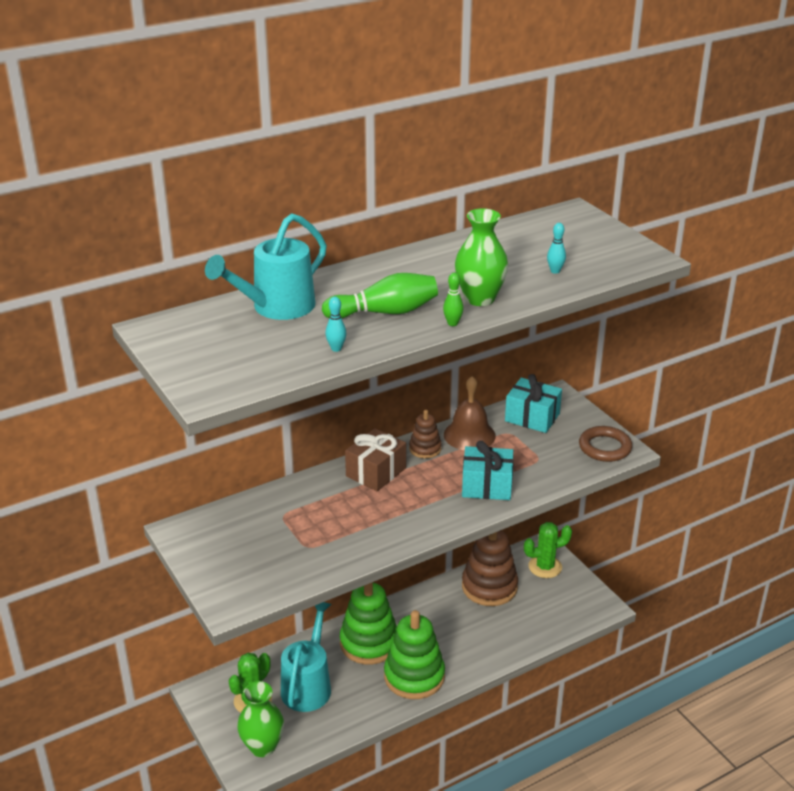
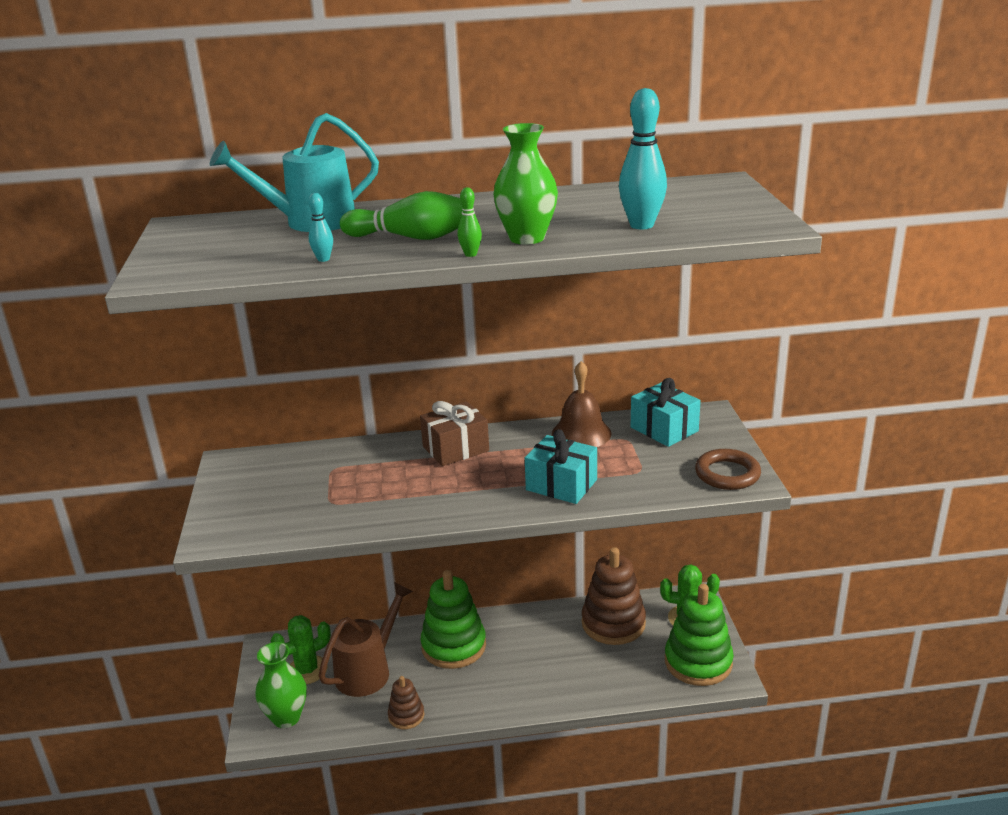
camera: 25 degrees right, 5 degrees down
(308, 685) = (369, 670): turquoise watering can -> brown watering can
(414, 676) = (478, 692): green stacking toy -> green stacking toy (698, 662)
(425, 449) = (524, 437): brown stacking toy -> brown stacking toy (406, 716)
(555, 271) = (641, 225): turquoise bowling pin -> turquoise bowling pin, size x2.05

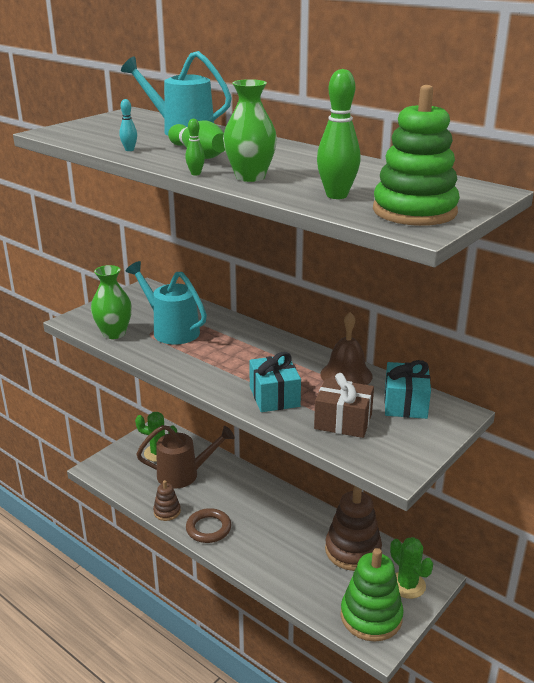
camera: 45 degrees right, 0 degrees up
(286, 717) = (117, 469): green vase -> green vase (114, 333)
(347, 486) = (171, 330): none -> turquoise watering can
(454, 646) = (243, 494): green stacking toy -> green stacking toy (414, 211)
(455, 449) = (258, 342): brown gift -> brown gift (343, 421)
(641, 225) = (336, 195): turquoise bowling pin -> green bowling pin
(727, 474) = (390, 456): brown ring -> brown ring (208, 528)

